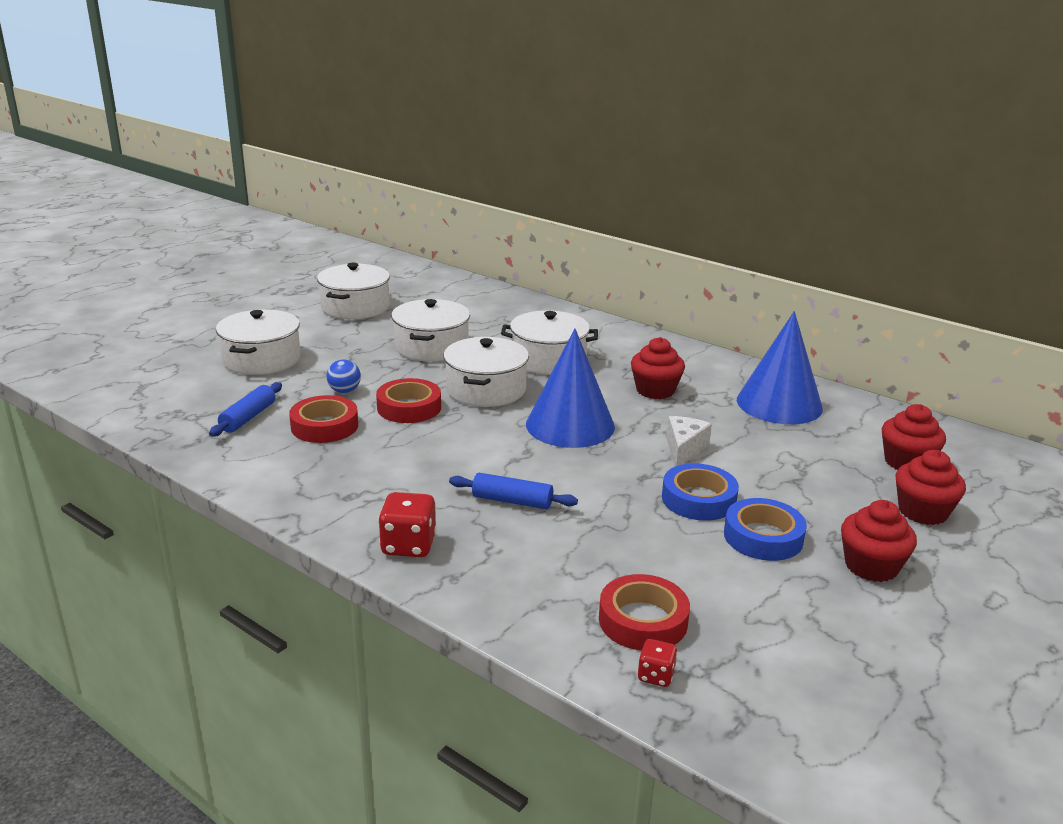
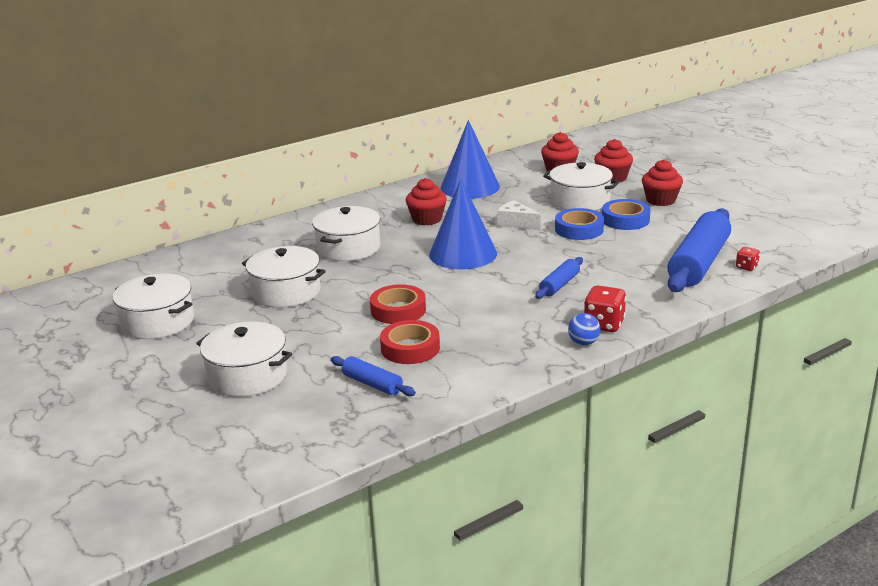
camera: 70 degrees left, 0 degrees up
(344, 391) = (348, 336): blue ball -> blue ball (583, 343)
(486, 390) = (386, 277): white pot -> white pot (580, 201)
(643, 620) = (699, 263): red tape -> blue rolling pin

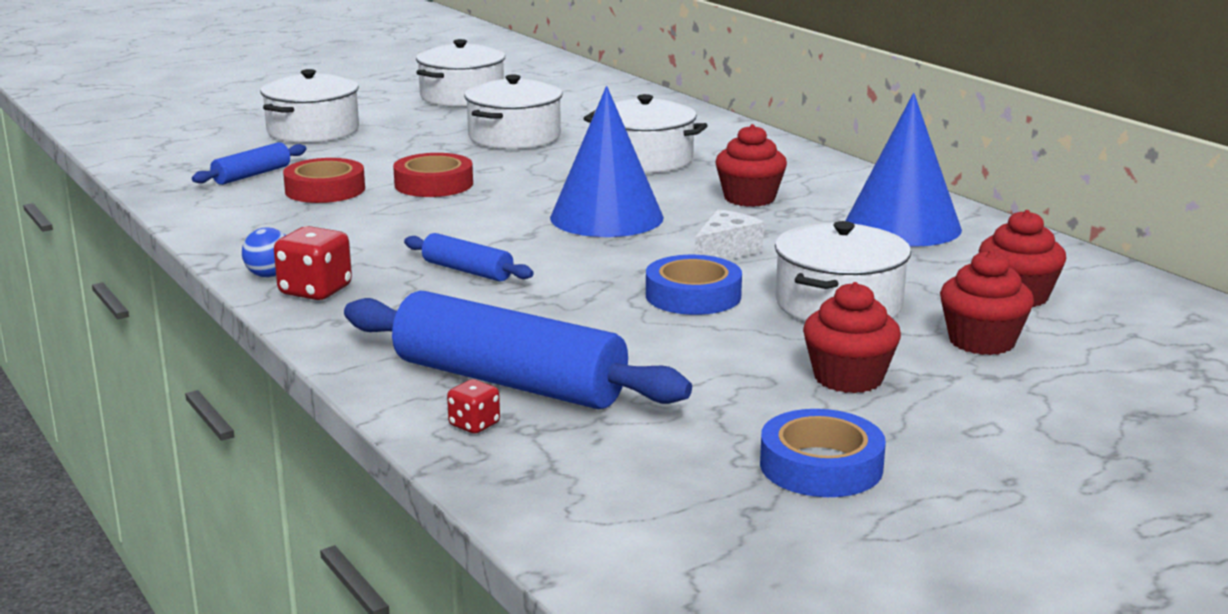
camera: 90 degrees right, 5 degrees down
(625, 220) = (737, 336): blue tape -> blue tape (821, 466)

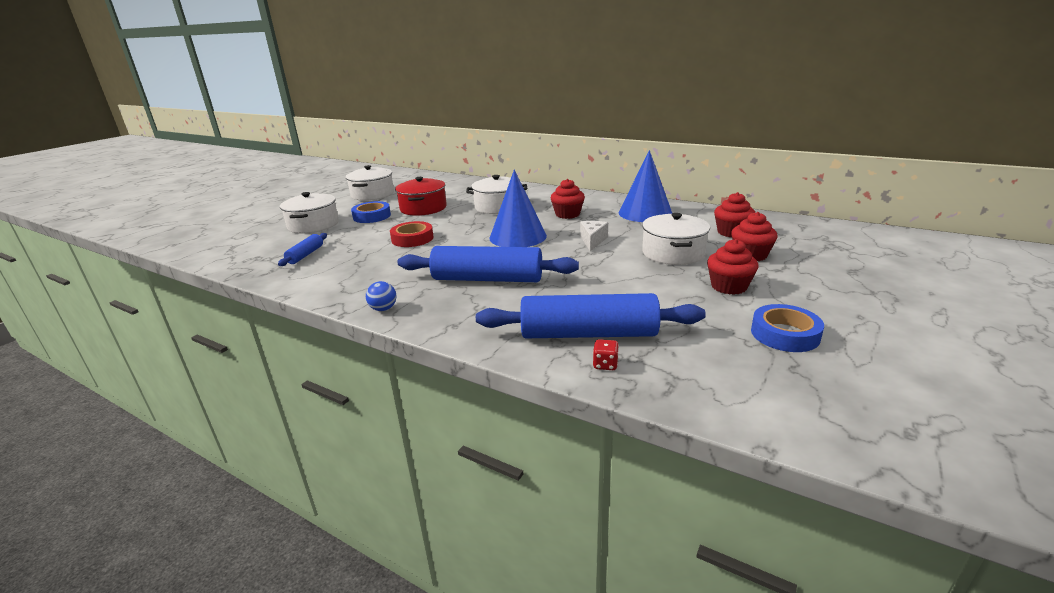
camera: 25 degrees left, 5 degrees up
(315, 291) = (421, 311): red dice -> none
(325, 190) = (357, 254): red tape -> none
(467, 271) = (487, 279): blue rolling pin -> blue rolling pin, size x2.06
(514, 137) = (423, 208): white pot -> red pot
(693, 295) = (608, 265): blue tape -> blue tape (372, 216)

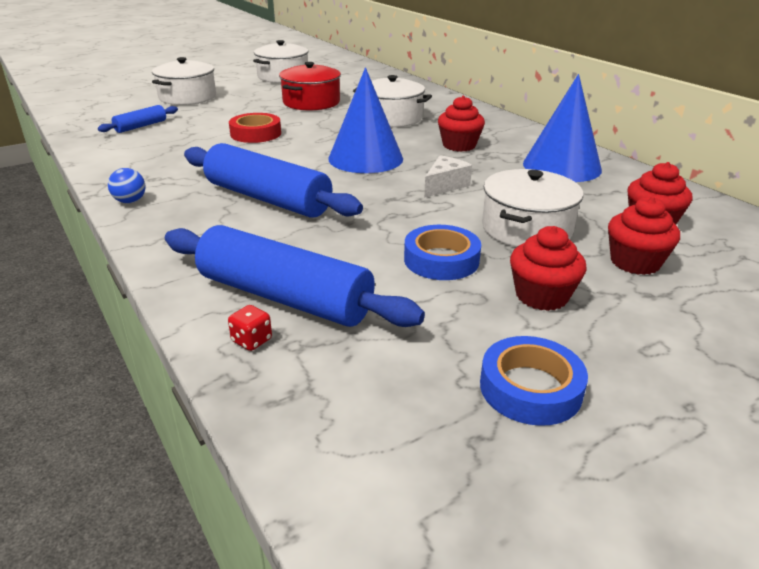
camera: 25 degrees right, 5 degrees up
(372, 216) = (250, 100): blue tape -> blue tape (441, 260)

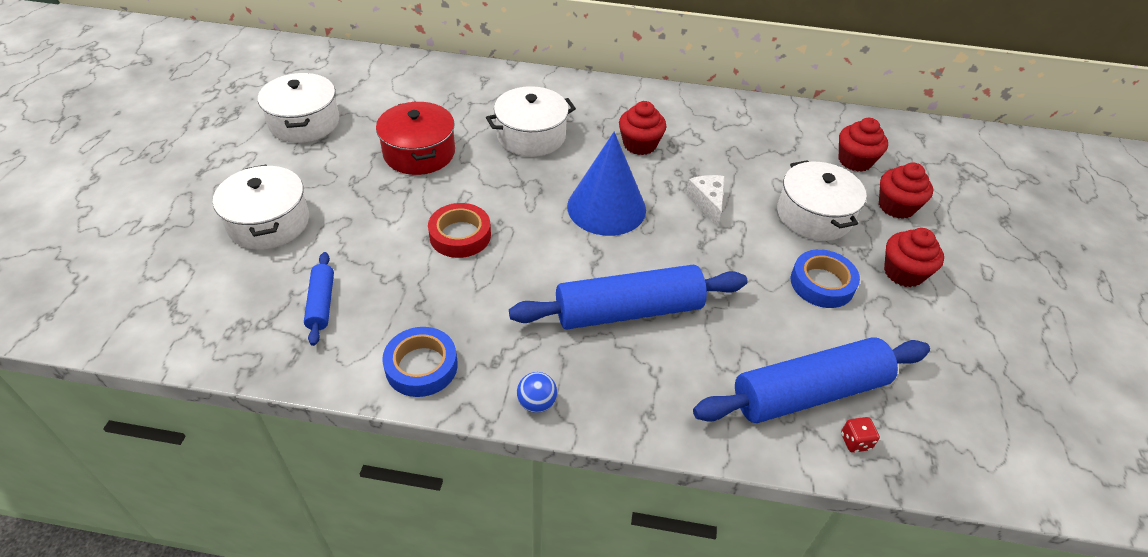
camera: 50 degrees left, 15 degrees up
(530, 388) = (992, 346): blue tape -> blue tape (421, 366)
(561, 166) = (735, 129): blue cone -> none

